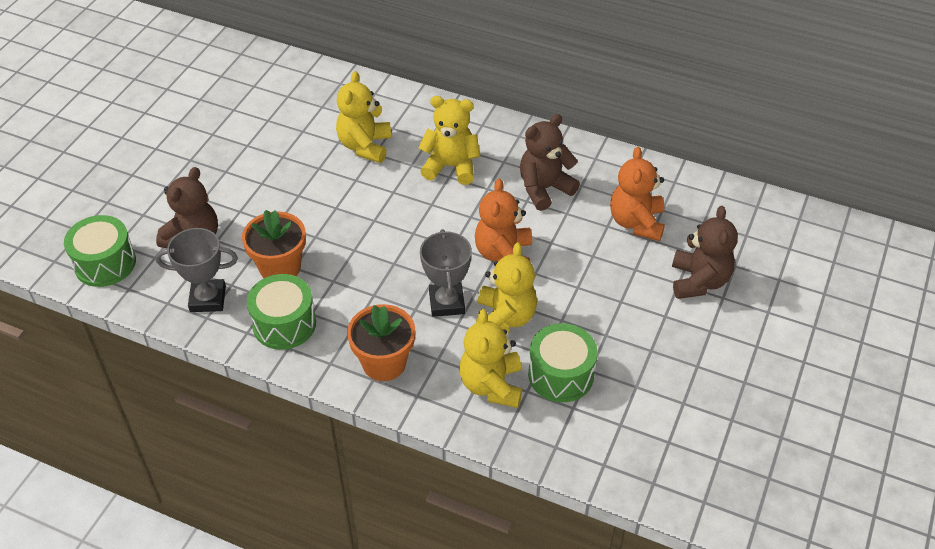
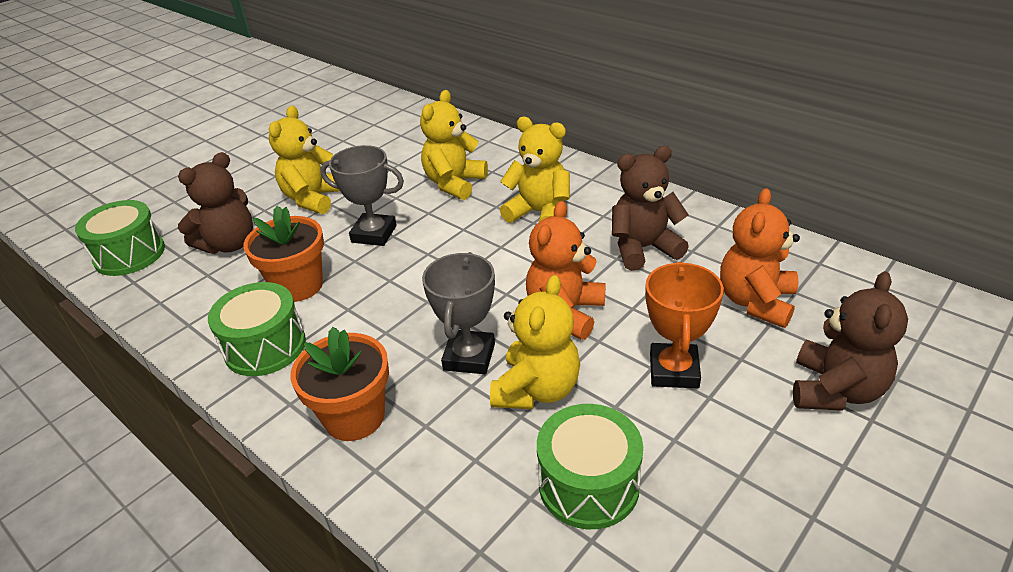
camera: 20 degrees right, 10 degrees down
(208, 299) = (202, 305): grey trophy -> grey trophy (374, 234)
(491, 385) = (482, 478): yellow teddy bear -> yellow teddy bear (313, 199)
(593, 286) = (674, 370): none -> orange trophy

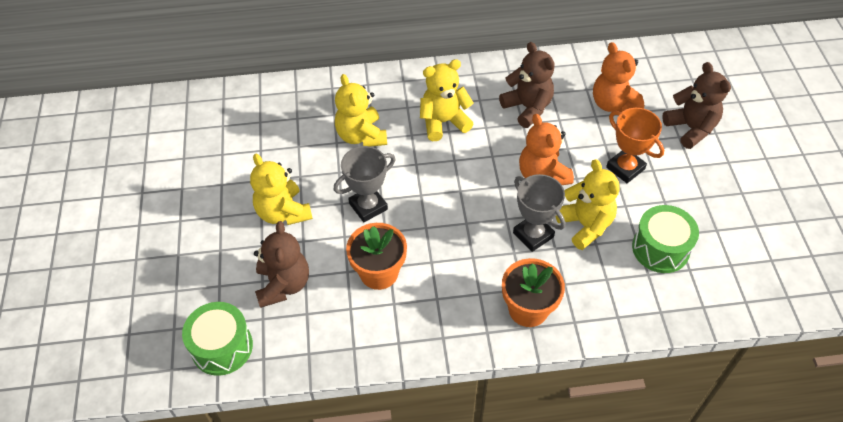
camera: 50 degrees left, 15 degrees up
(265, 347) = (423, 319): green drum -> none
(643, 248) = (527, 108): brown teddy bear -> brown teddy bear turned 120 degrees clockwise

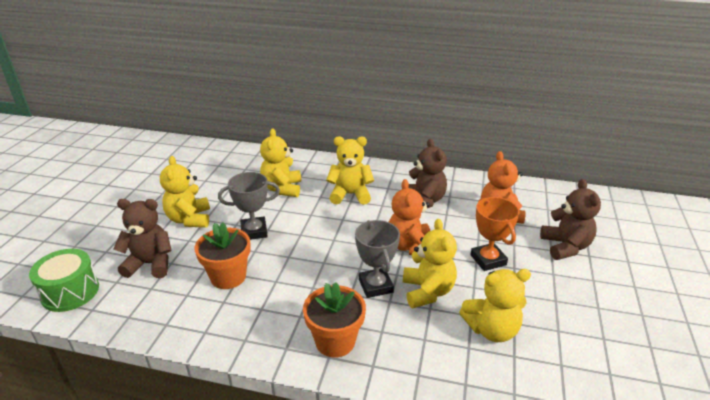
camera: 20 degrees right, 20 degrees down
(283, 285) = (150, 264): brown teddy bear -> brown teddy bear turned 105 degrees counterclockwise
(660, 248) = (491, 330): green drum -> yellow teddy bear

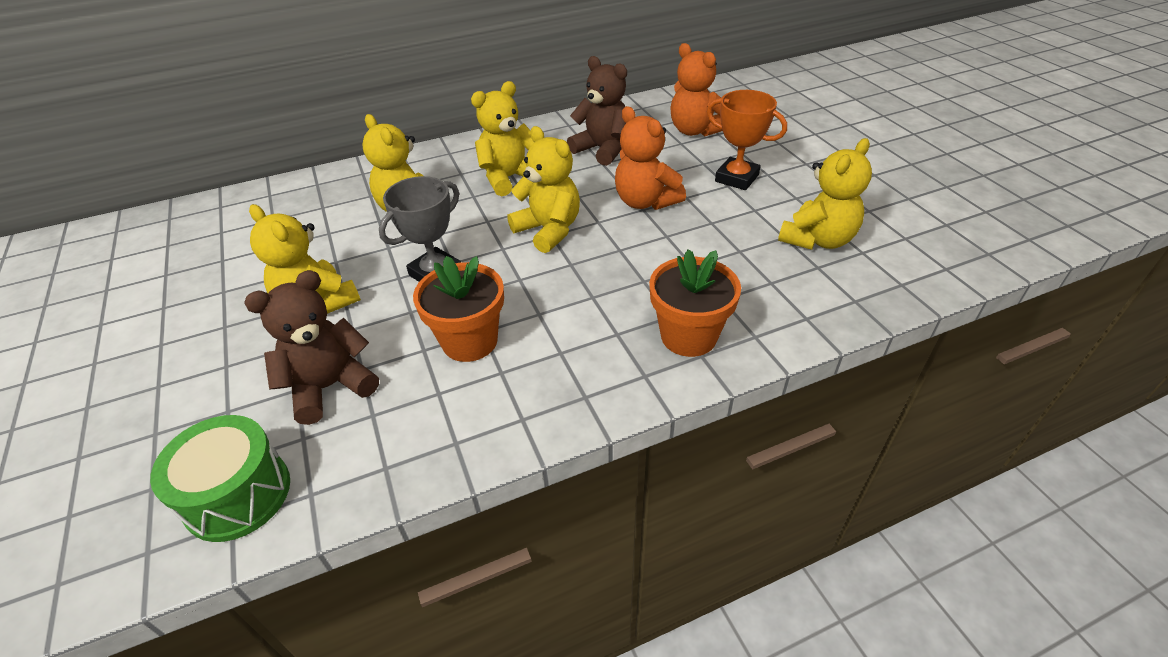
camera: 35 degrees left, 10 degrees up
(375, 286) = (660, 258): grey trophy -> none
(427, 291) = (718, 236): yellow teddy bear -> yellow teddy bear (548, 230)
(565, 247) = (787, 134): brown teddy bear -> none

